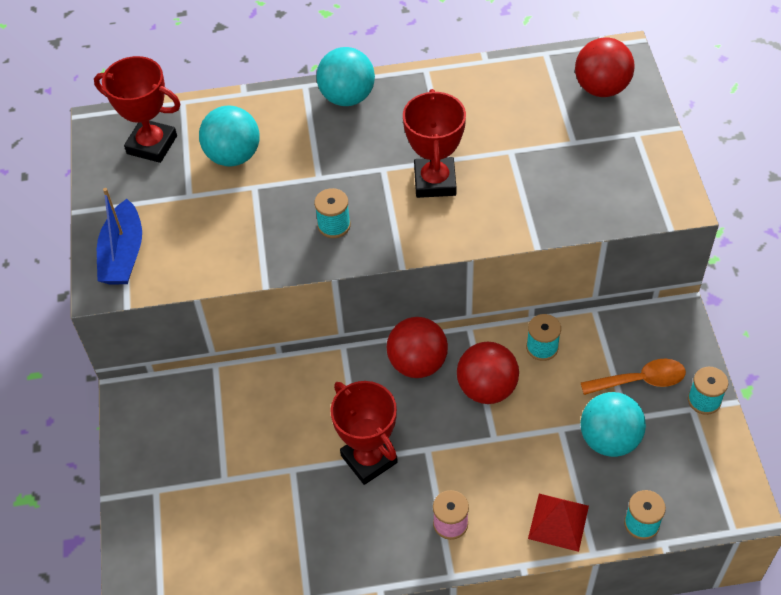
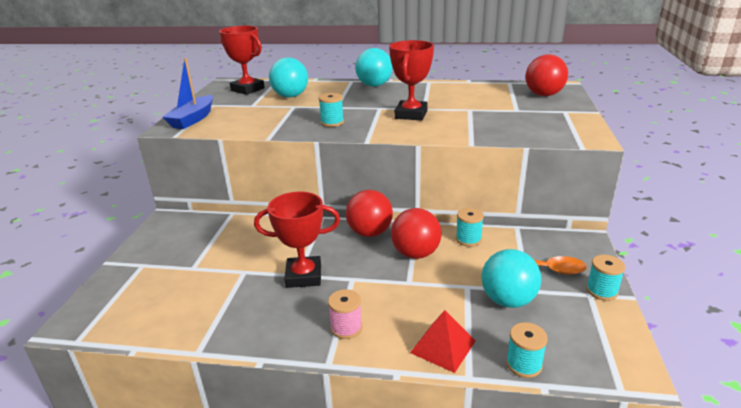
camera: 15 degrees right, 25 degrees down
(369, 459) = (303, 276): red trophy -> red trophy turned 75 degrees counterclockwise

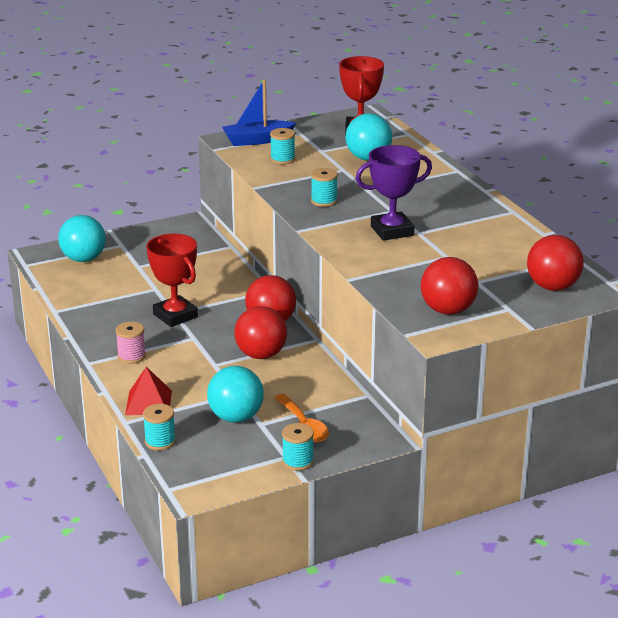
camera: 55 degrees right, 0 degrees up
(374, 85) = (457, 187): turquoise ball -> turquoise ball (84, 259)
(411, 114) = (392, 231): red trophy -> purple trophy
(468, 239) = (314, 374): turquoise spool -> turquoise spool (282, 159)
(553, 127) = (448, 310): none -> red ball

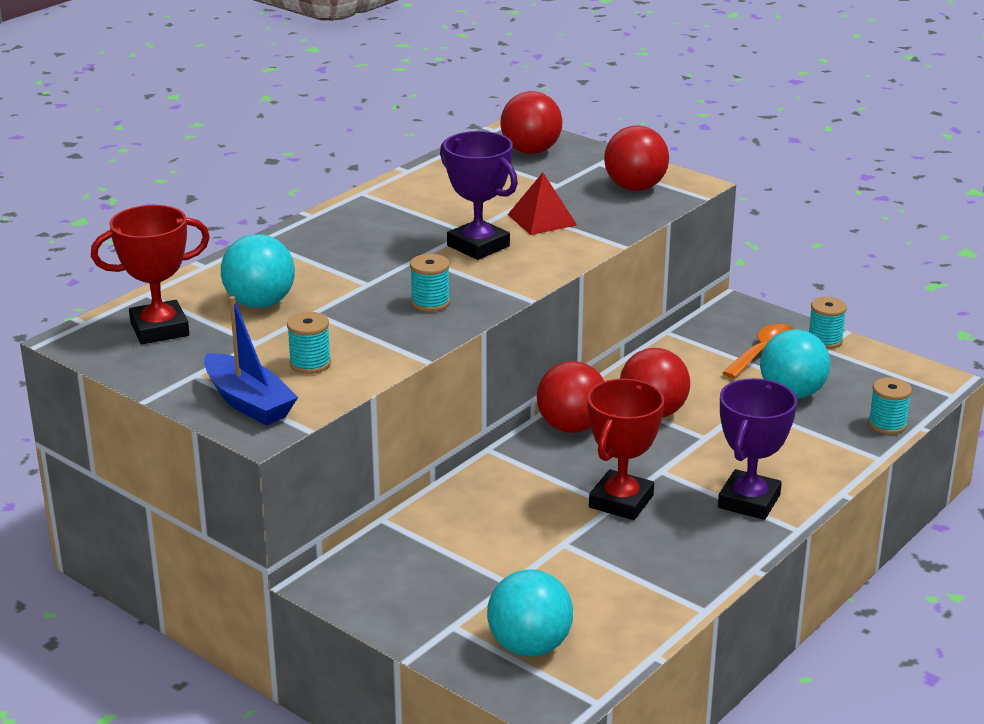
camera: 115 degrees left, 0 degrees up
(131, 356) = (749, 501): pink spool -> purple trophy
(148, 402) = (828, 456): red pyramid -> red pyramid (542, 219)

